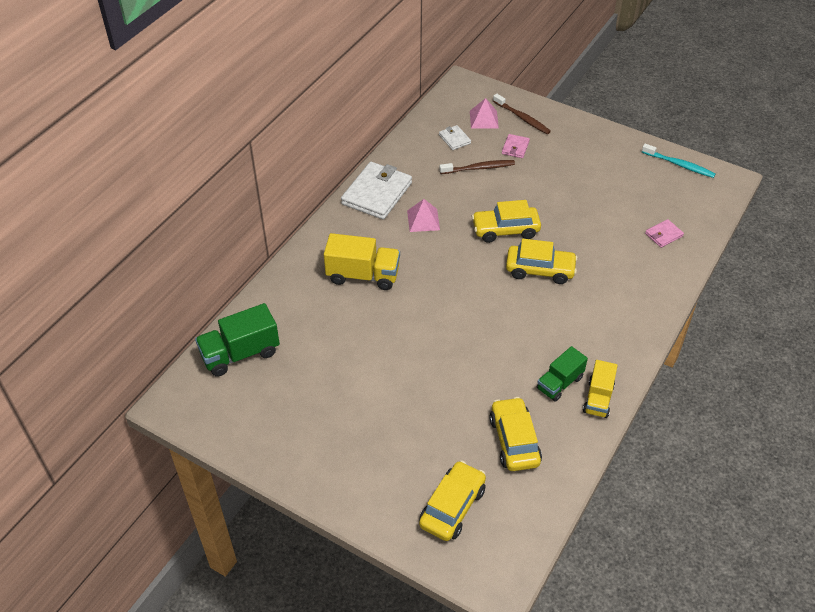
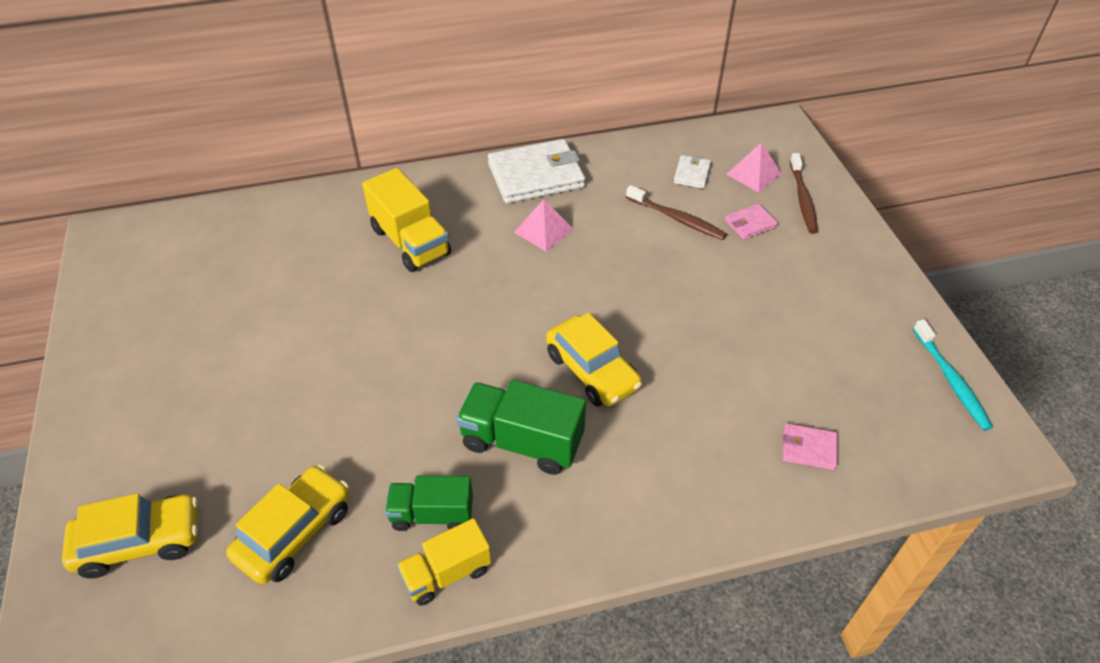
camera: 45 degrees right, 0 degrees up
(240, 354) = (213, 233): green truck -> green truck (522, 442)
(505, 230) = (615, 300): yellow car -> none

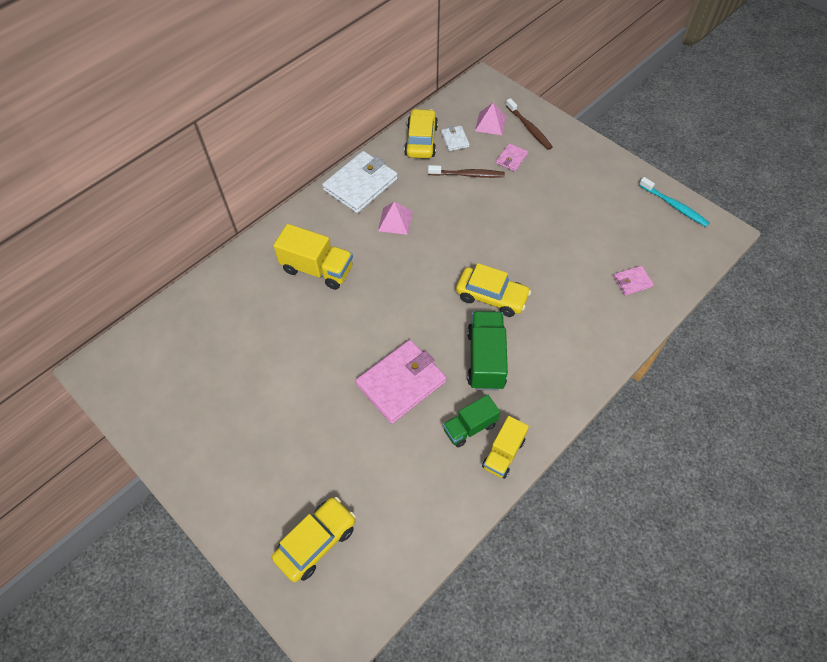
camera: 30 degrees left, 10 degrees up
(295, 532) = (402, 482): yellow car -> yellow car (421, 141)
(394, 414) = (401, 383): none -> pink wallet
(522, 442) = (485, 359): green truck -> green truck turned 105 degrees clockwise

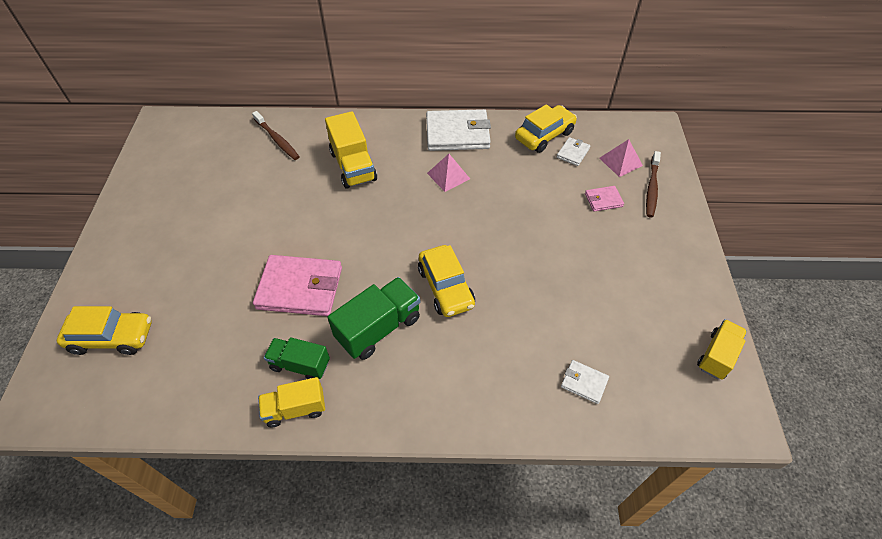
camera: 45 degrees right, 5 degrees down
(467, 175) = (549, 185): brown toothbrush -> brown toothbrush (277, 139)
(632, 282) = (584, 383): pink wallet -> white wallet
(674, 206) = (717, 355): turquoise toothbrush -> yellow truck

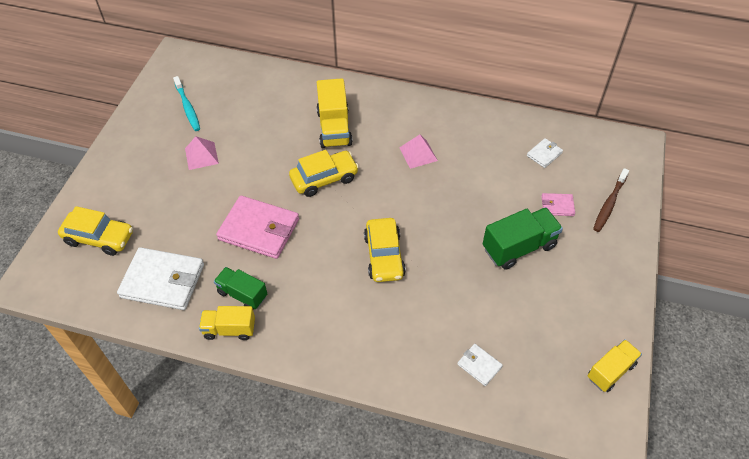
camera: 15 degrees right, 0 degrees up
(185, 173) = (187, 107): none -> turquoise toothbrush
(277, 139) = (273, 90): brown toothbrush -> none
(378, 328) = (315, 278): green truck -> green truck (519, 247)
(457, 133) = (439, 114): white wallet -> white wallet (163, 281)
(544, 135) = (522, 131): yellow car -> yellow car (324, 179)
(620, 161) = (588, 172): pink pyramid -> pink pyramid (201, 156)

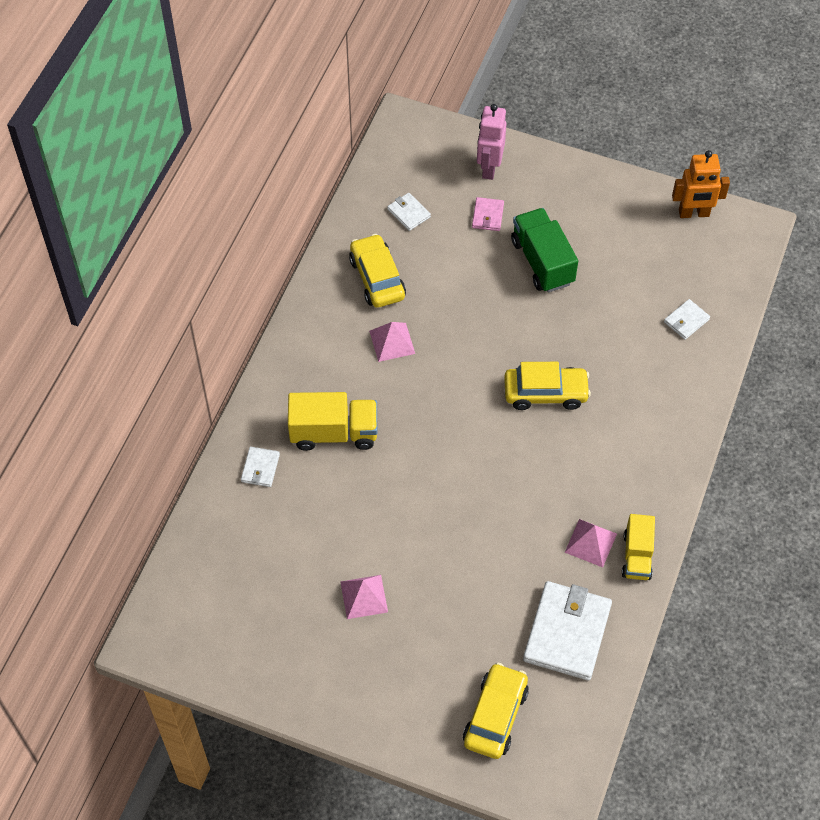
camera: 85 degrees left, 5 degrees up
(187, 107) = (265, 619): turquoise toothbrush -> none
(242, 294) = (591, 543): green truck -> pink pyramid
(259, 229) = (496, 525): pink wallet -> none
(302, 93) = (260, 468): none -> white wallet
(324, 179) = (421, 449): yellow car -> yellow car (377, 278)
(609, 204) = (489, 168): brown toothbrush -> pink robot
(610, 371) = (694, 213): yellow truck -> orange robot

